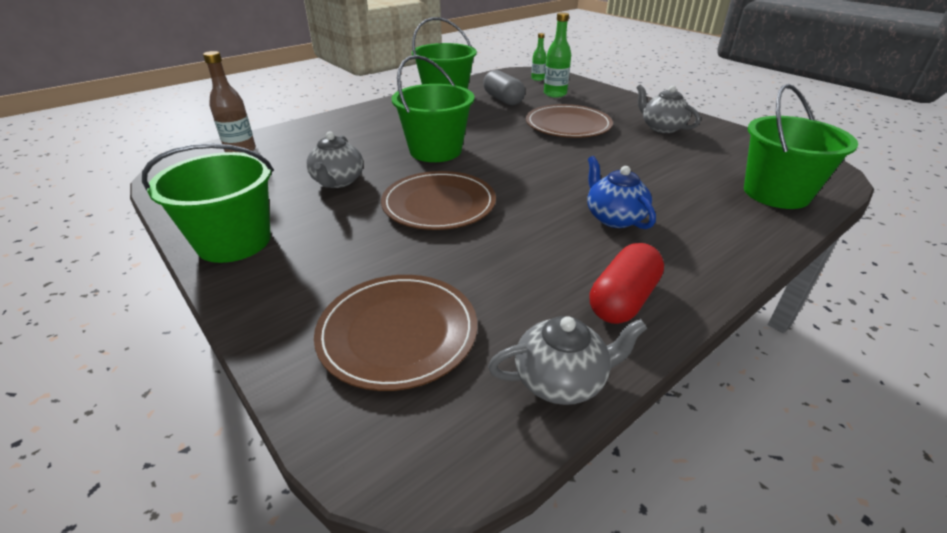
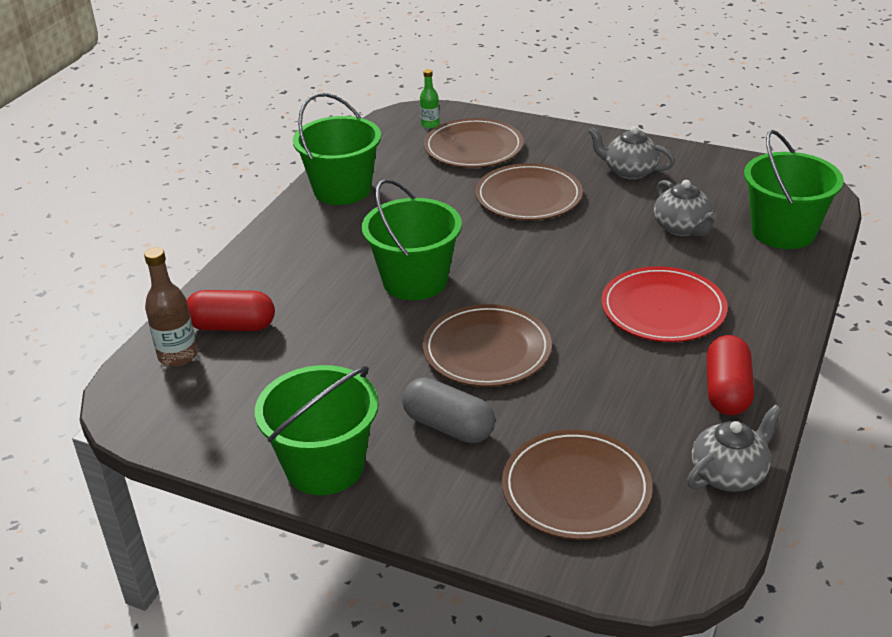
camera: 25 degrees left, 0 degrees up
(292, 144) = (232, 326): none -> red capsule
(338, 181) = (349, 358): grey teapot -> grey teapot (682, 228)
(503, 99) = (419, 175): grey capsule -> grey capsule (448, 426)
(555, 94) = (473, 147): green bottle -> brown plate
(614, 218) = (663, 309): blue teapot -> red plate

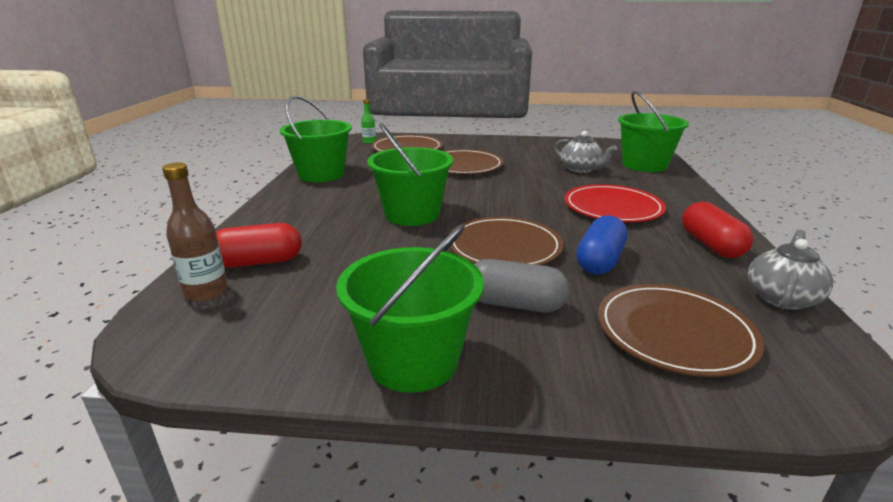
camera: 20 degrees left, 10 degrees down
(576, 389) = (600, 261): none -> blue capsule
(629, 171) = (520, 150): grey teapot -> none

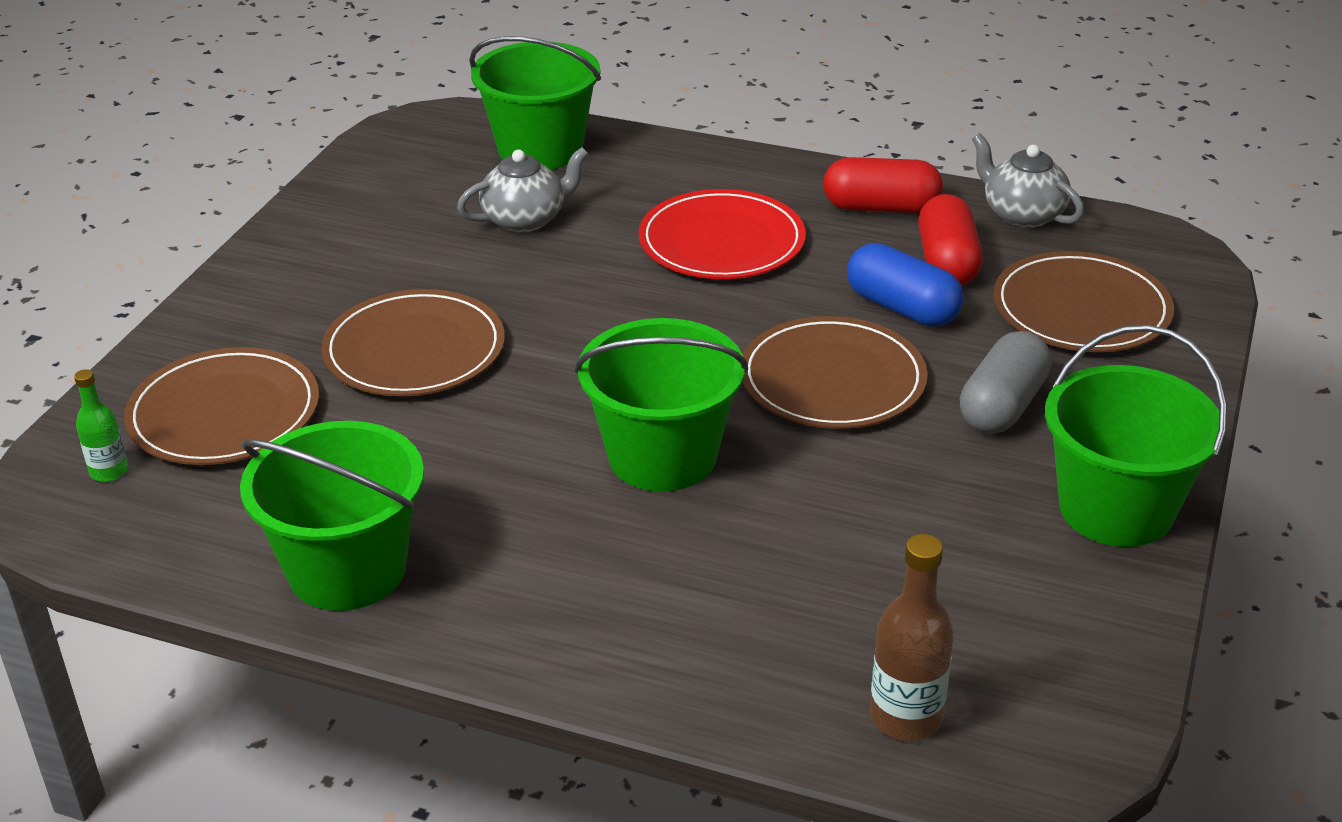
camera: 75 degrees left, 10 degrees up
(258, 262) = (810, 659): red capsule -> red capsule (947, 263)

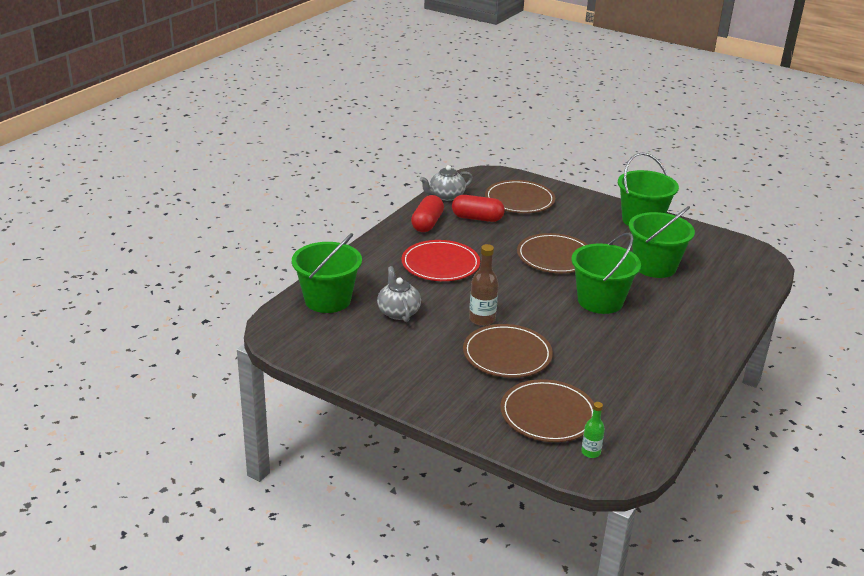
camera: 80 degrees left, 5 degrees down
(347, 570) = (668, 384): green bucket -> green bucket (654, 266)
(902, 308) = (508, 233): blue capsule -> none
(906, 717) = (746, 276): brown bottle -> brown bottle (482, 319)
(1002, 406) = (579, 227): grey capsule -> none

